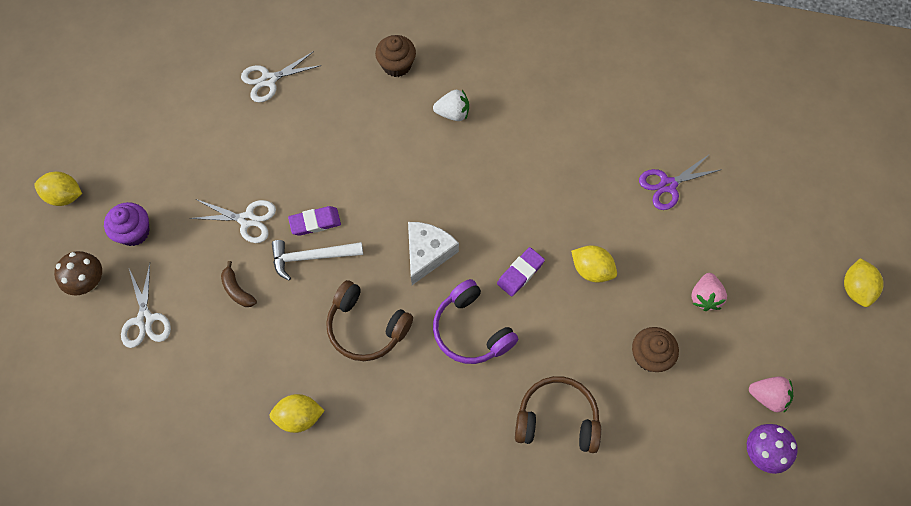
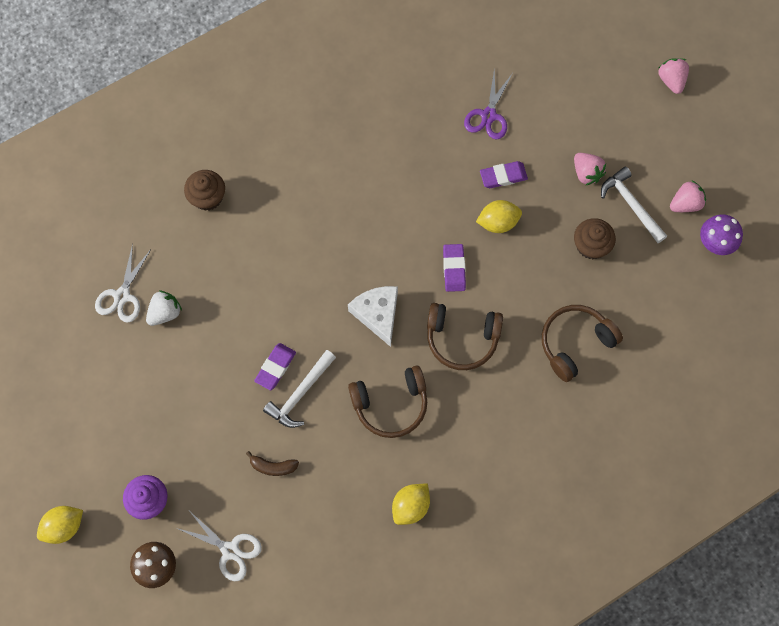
camera: 45 degrees left, 5 degrees up
(247, 220) = (224, 412): white scissors -> none
(453, 113) = (288, 197): white strawberry -> white strawberry (165, 313)
(471, 330) = (462, 339): purple headphones -> brown headphones
(632, 239) = (503, 176): none -> purple eraser
(718, 355) = (631, 204): none -> white hammer
(856, 289) = (671, 80): yellow lemon -> pink strawberry

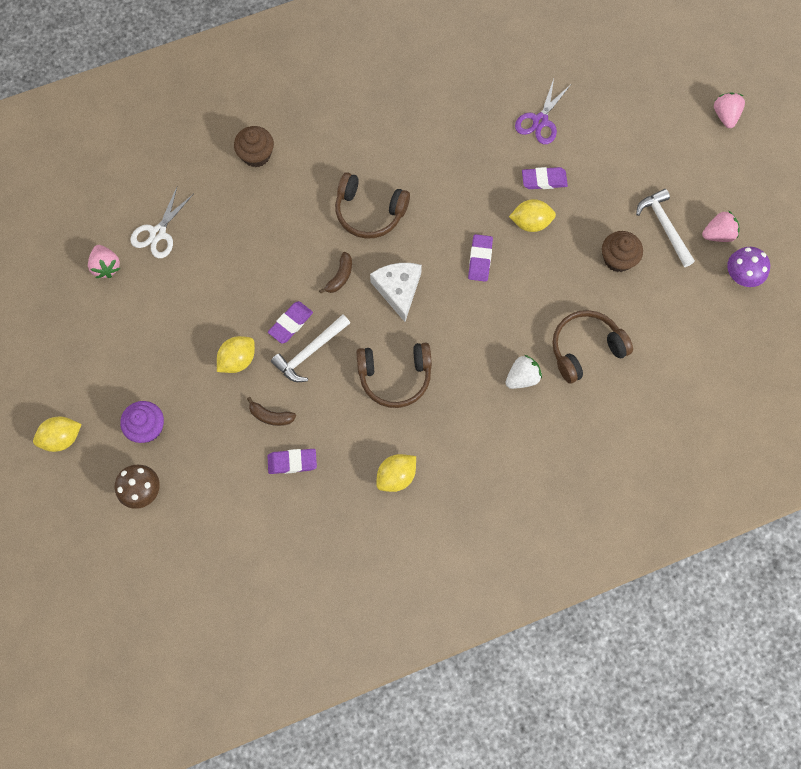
camera: 10 degrees right, 0 degrees up
(165, 313) = (195, 255): white strawberry -> white strawberry (522, 377)
(228, 414) = (238, 360): none -> yellow lemon
(230, 550) = (215, 488): white scissors -> none
(303, 510) = (292, 462): none -> purple eraser
(316, 310) = (340, 276): none -> brown banana
(462, 339) = (475, 326): brown headphones -> brown headphones (369, 212)
(586, 173) = (626, 190): pink strawberry -> pink strawberry (106, 266)

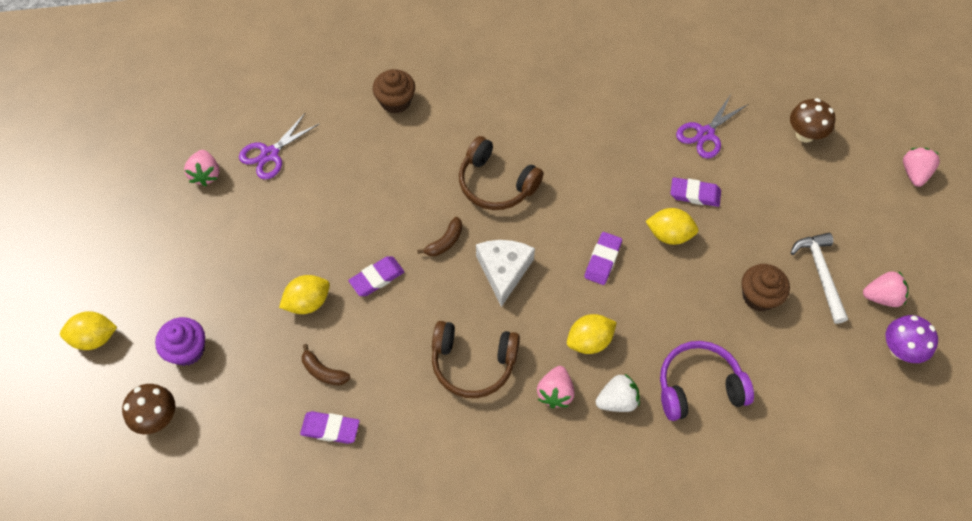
camera: 15 degrees right, 10 degrees down
(158, 233) = (269, 154): white scissors -> purple scissors
(309, 352) = (387, 313): white hammer -> none
(396, 476) = (442, 476): yellow lemon -> yellow lemon (589, 341)
(470, 384) = (555, 393): none -> pink strawberry
(585, 349) = (698, 386): brown headphones -> purple headphones
(626, 101) = (805, 134): none -> brown mushroom

